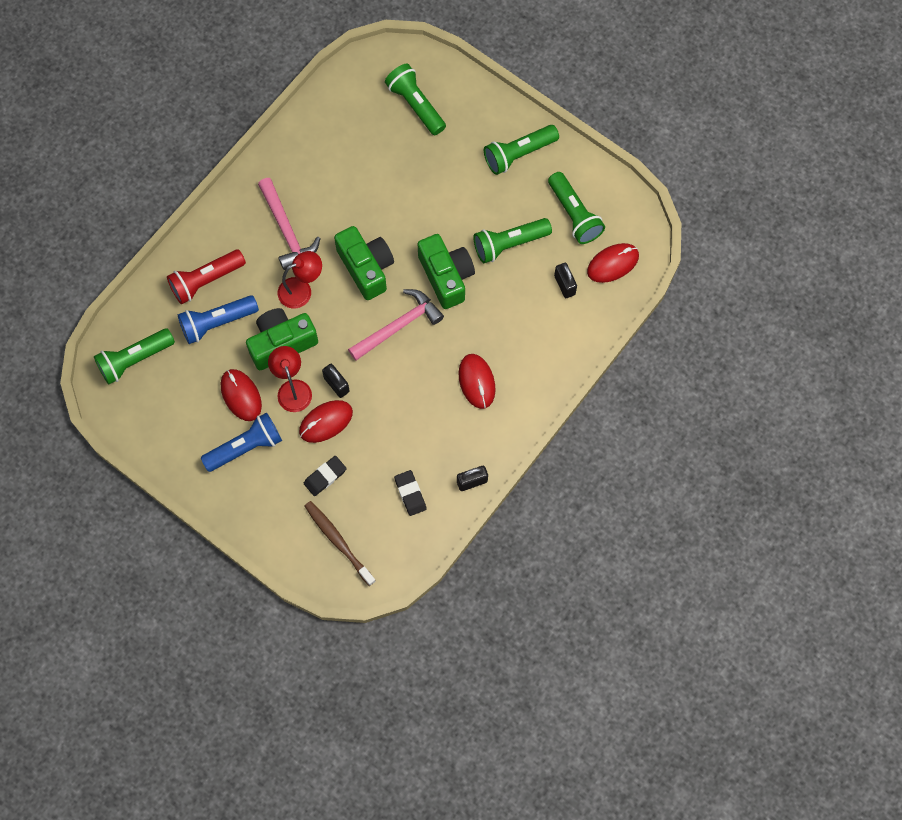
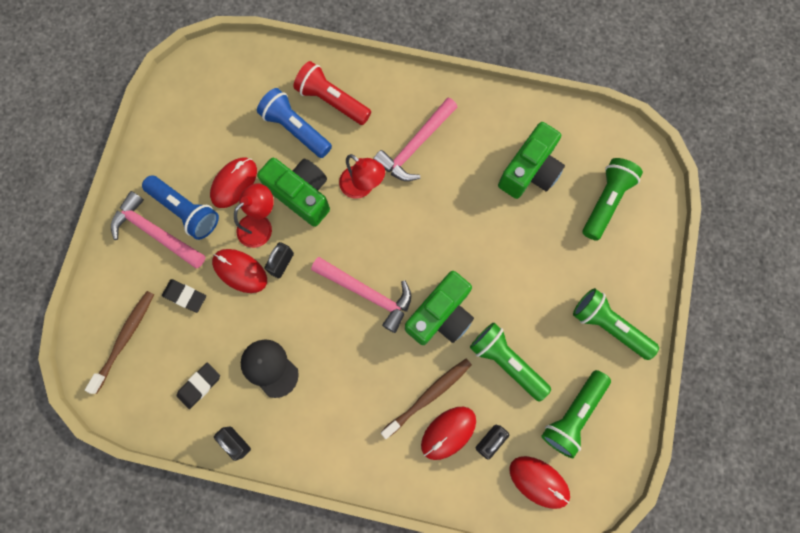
camera: 65 degrees right, 5 degrees up
(134, 360) = (230, 79): green flashlight -> none
(252, 481) = (155, 233): none -> pink hammer
(366, 267) = (413, 235): green camera -> green camera (529, 171)
(423, 431) = (269, 368): none -> black cap
(477, 382) = (343, 397): red mouse -> red mouse (448, 433)
(507, 315) = (428, 396): none -> brown toothbrush

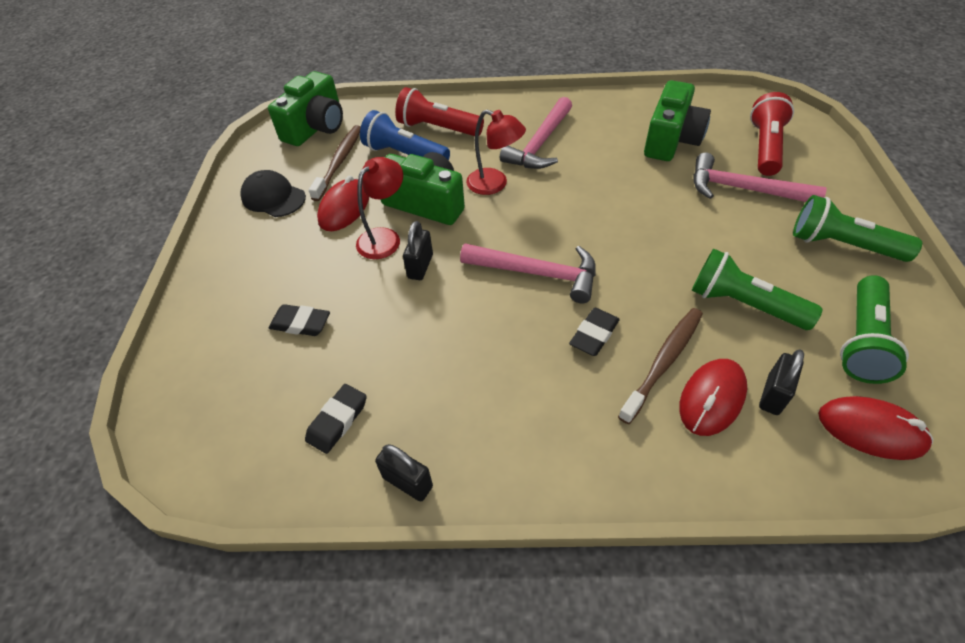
camera: 10 degrees left, 25 degrees down
(125, 339) = (220, 388): brown toothbrush -> brown toothbrush (339, 162)
(155, 233) = (253, 269): pink hammer -> pink hammer (743, 189)
(186, 211) = (289, 242): blue flashlight -> none
(240, 271) = (369, 284): red mouse -> none
(269, 368) = (434, 377): black cap -> black cap (273, 197)
(389, 360) = (594, 334): none -> black eraser
(441, 315) = (637, 276): green camera -> green camera (316, 127)
(605, 201) = (764, 147): green flashlight -> red flashlight

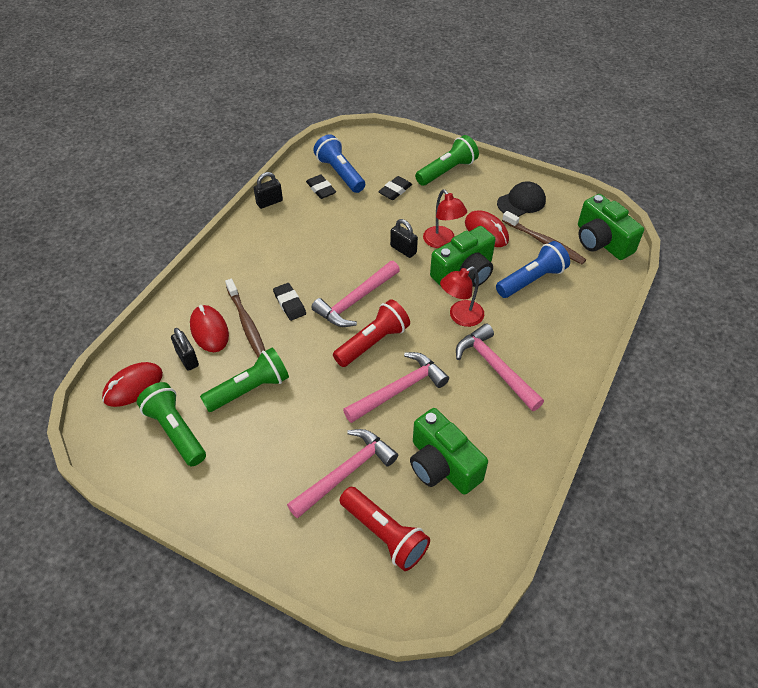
camera: 115 degrees right, 0 degrees up
(284, 414) = (340, 173): none -> blue flashlight
(438, 128) = (558, 311): red flashlight -> red flashlight (373, 342)
(623, 192) = (399, 389): none -> pink hammer
(842, 245) = (245, 491): green flashlight -> green flashlight (447, 171)

